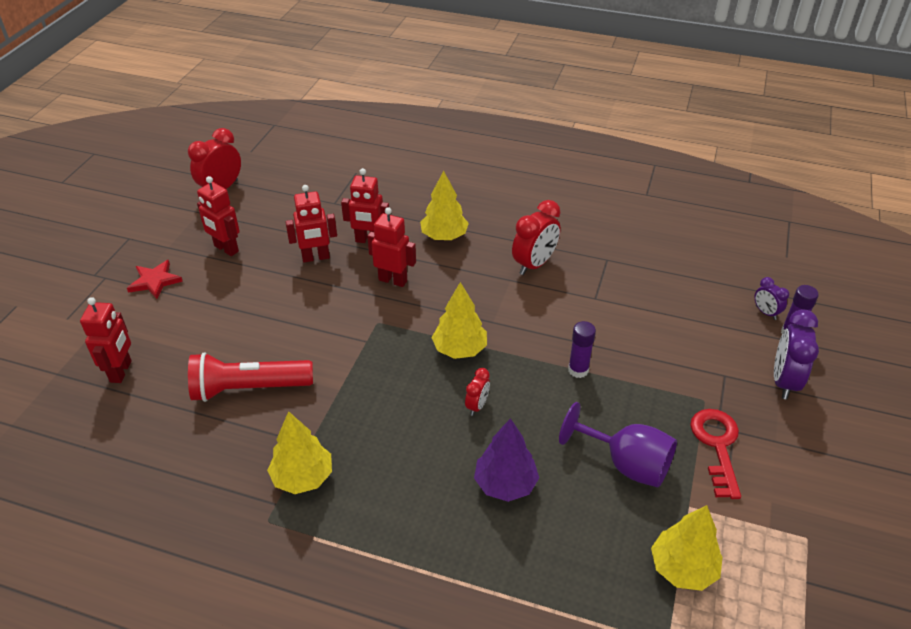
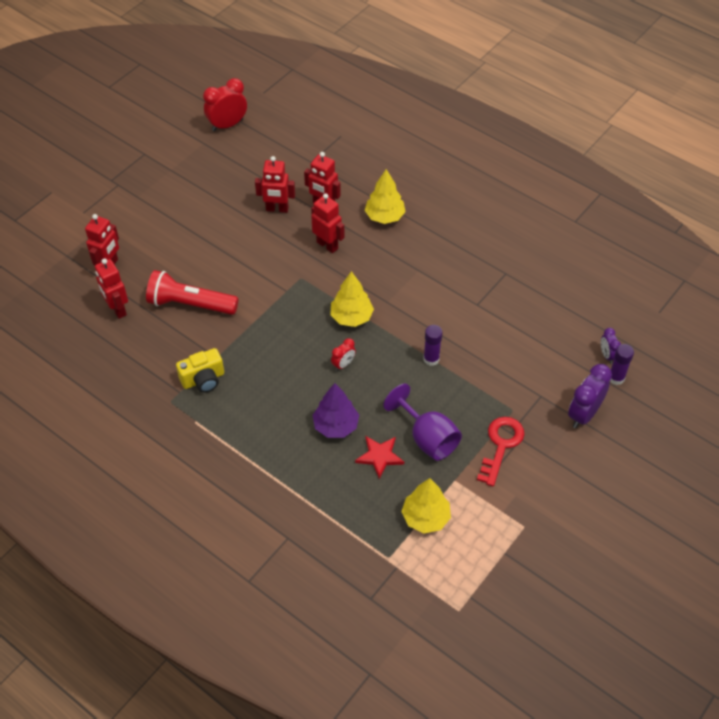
camera: 20 degrees right, 10 degrees up
(155, 281) = (152, 197): red star -> red star (380, 456)
(226, 249) = (212, 183): red robot -> red robot (117, 309)
(302, 477) = (203, 379): yellow tree -> yellow camera
(534, 264) = (444, 262): red clock -> none

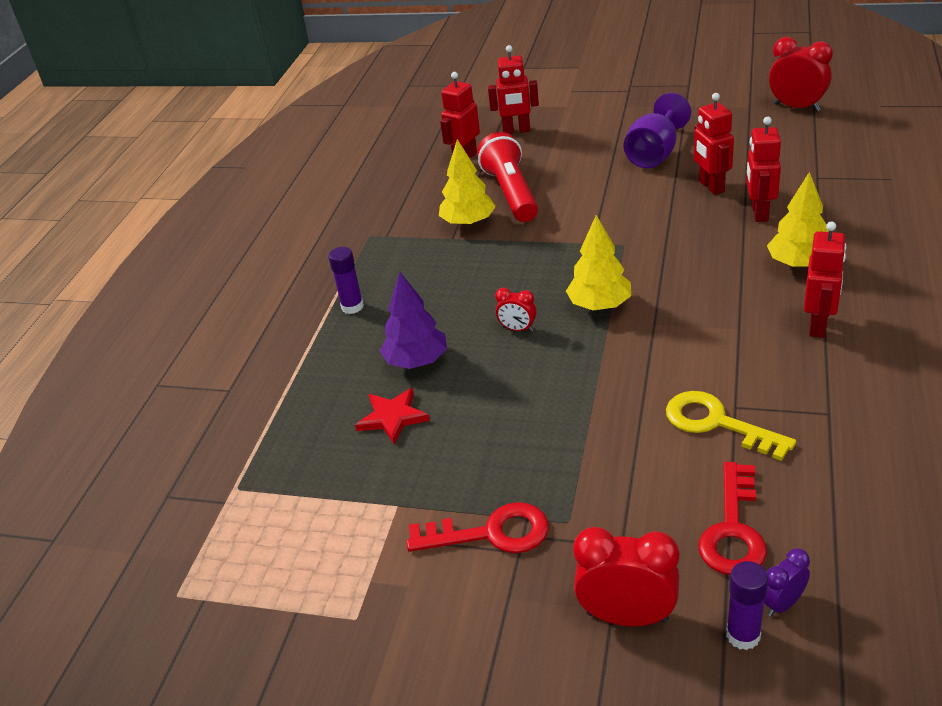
camera: 70 degrees right, 15 degrees down
(203, 379) = (414, 243): yellow camera -> none
(327, 245) = (696, 242): red robot -> red robot (818, 326)
(425, 518) = (317, 500): yellow tree -> yellow tree (468, 223)
(427, 438) = (452, 450): purple goblet -> purple goblet (654, 154)
(431, 359) = (592, 400): purple glue stick -> purple glue stick (352, 307)
(484, 318) = (716, 423): none -> yellow key
(556, 349) = (733, 530): none -> red key
(583, 414) = (627, 616): purple clock -> red clock

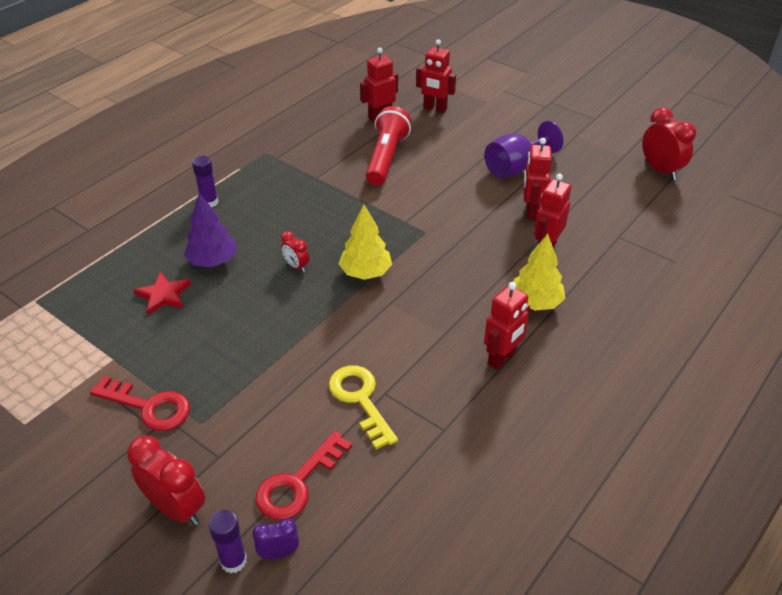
camera: 20 degrees right, 5 degrees up
(468, 223) = (337, 170): yellow tree -> none

